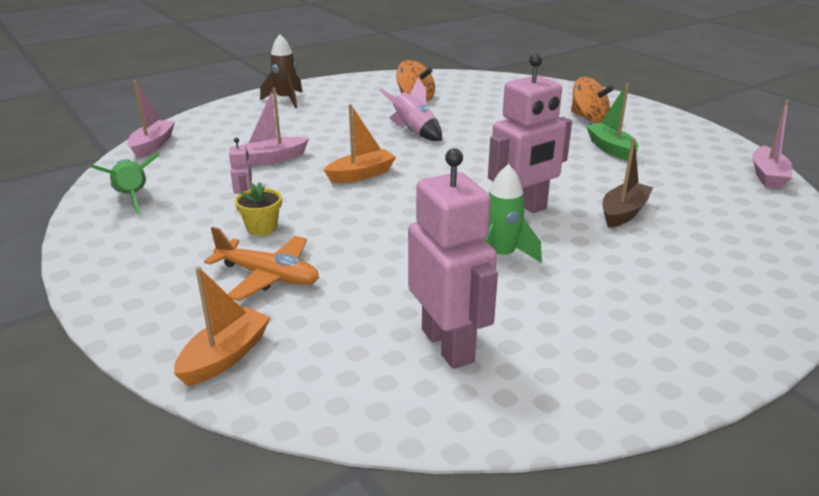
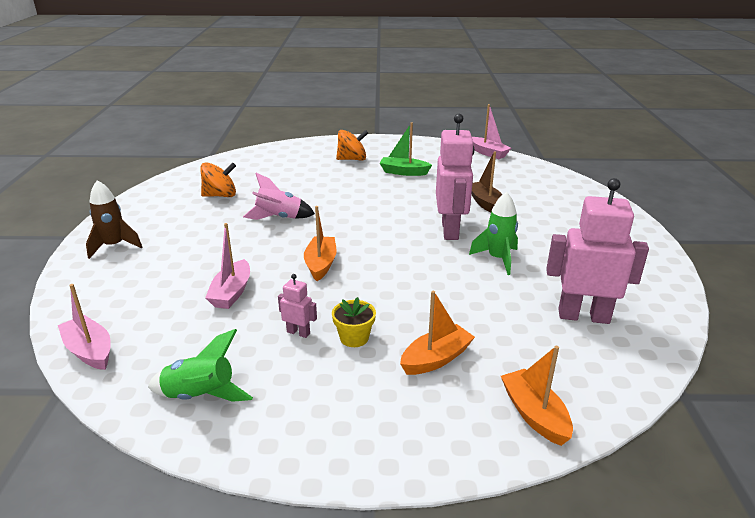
camera: 55 degrees left, 0 degrees up
(268, 276) = (436, 359): orange plane -> orange boat

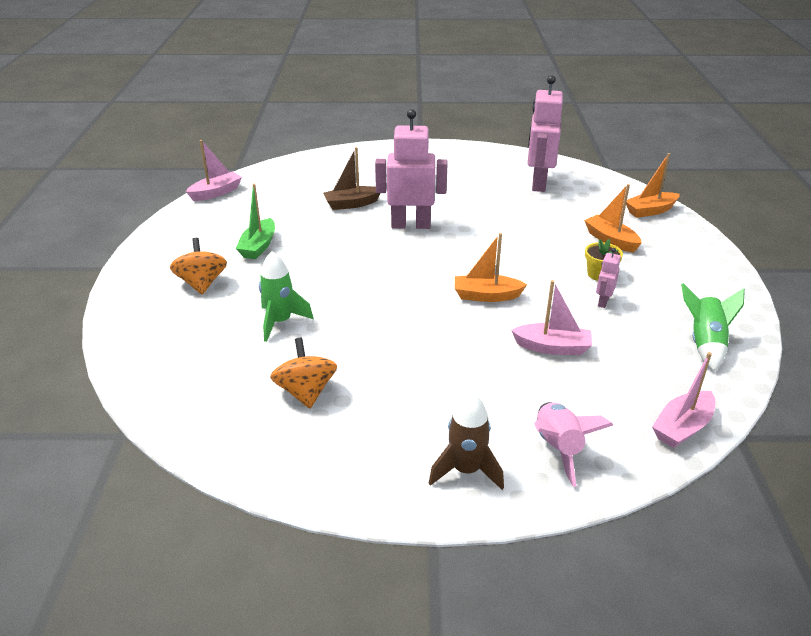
camera: 90 degrees left, 5 degrees up
(279, 218) = (381, 331): pink rocket -> pink rocket (558, 448)
(498, 259) = (462, 207): green rocket -> green rocket (280, 322)

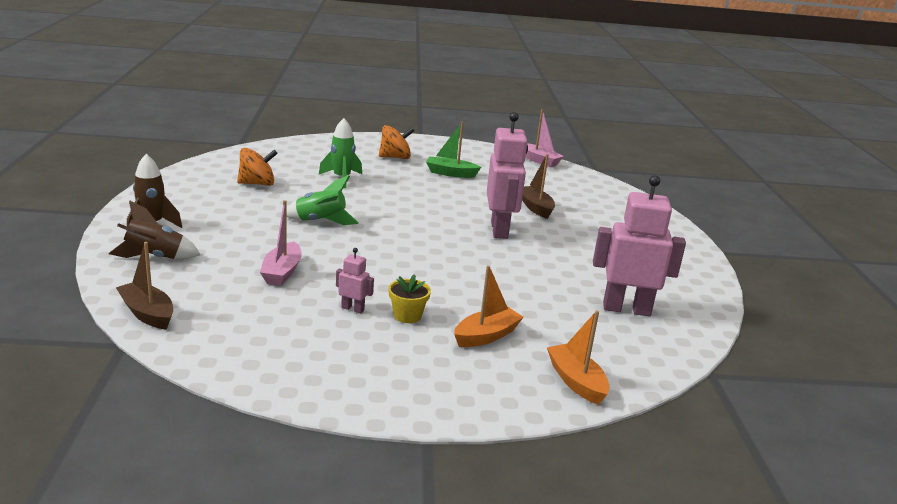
camera: 85 degrees right, 10 degrees down
(486, 296) = (370, 252): orange boat -> none
(558, 448) = (154, 257): pink rocket -> brown rocket
(682, 427) = (147, 313): pink boat -> brown boat
(705, 344) = (264, 354): green rocket -> green rocket (320, 221)

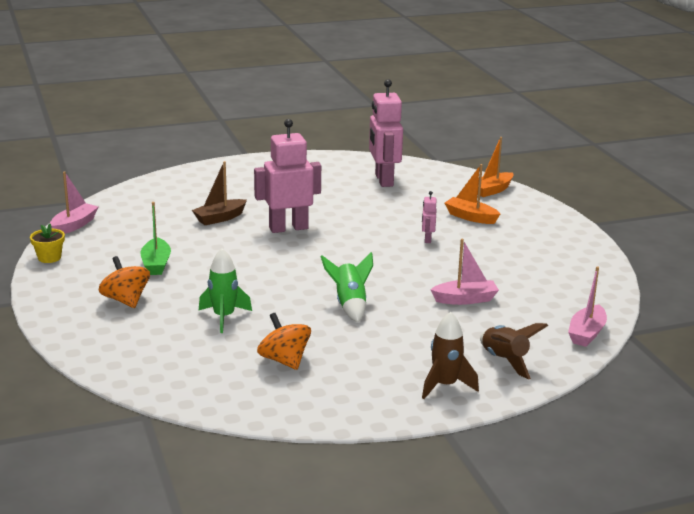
camera: 105 degrees left, 0 degrees up
(147, 313) = (586, 333): brown boat -> pink boat
(353, 309) = (488, 263): pink robot -> pink robot (427, 239)
(407, 315) = (475, 243): yellow flower pot -> yellow flower pot (49, 258)

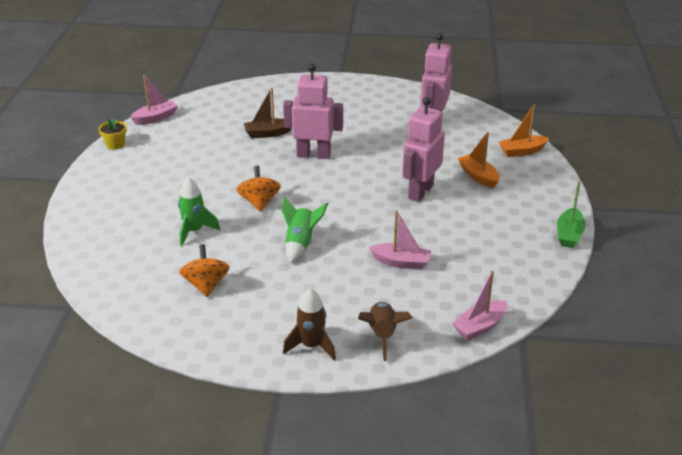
camera: 25 degrees right, 10 degrees up
(125, 300) = (137, 197): orange spinning top -> orange spinning top (259, 202)
(156, 264) = (185, 168): green boat -> green boat (569, 234)
(427, 239) = (420, 192): pink robot -> pink robot, size x2.22

